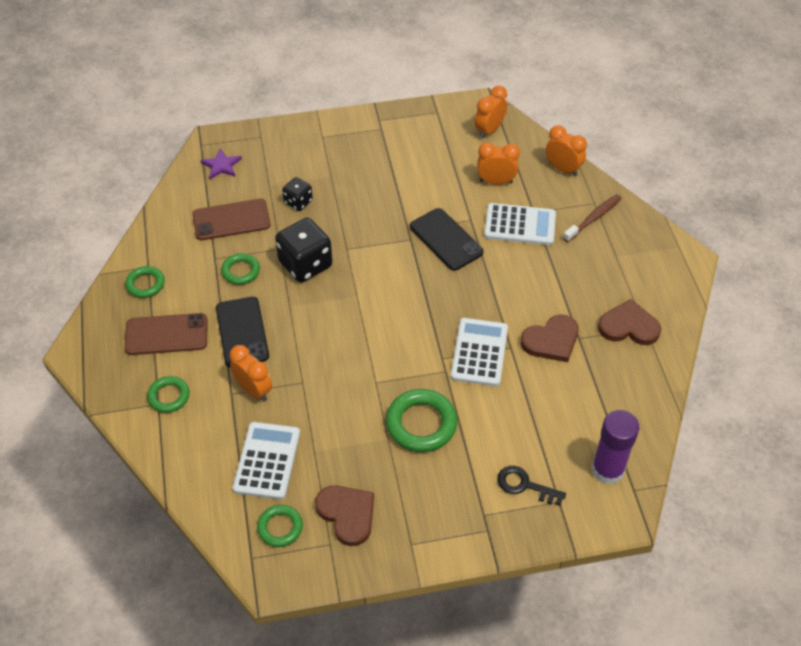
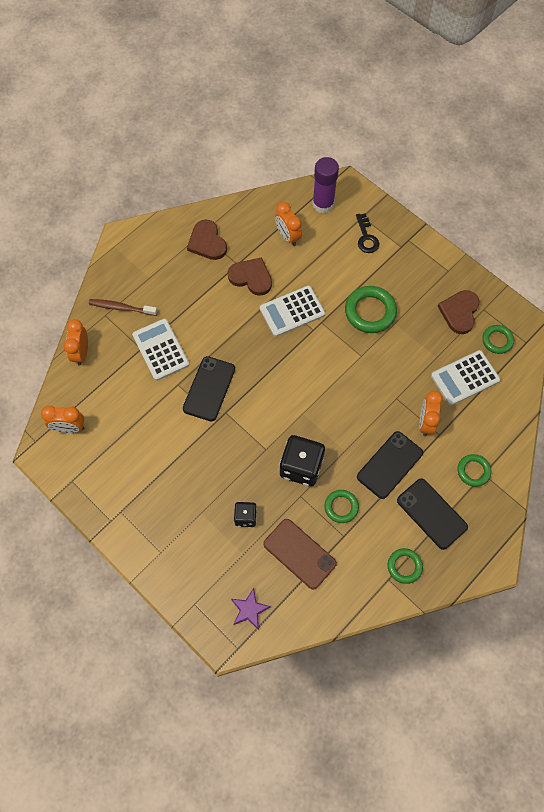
camera: 125 degrees left, 15 degrees up
(166, 335) = (431, 513): brown phone -> black phone
(496, 181) = (126, 390): orange clock -> orange clock (288, 236)

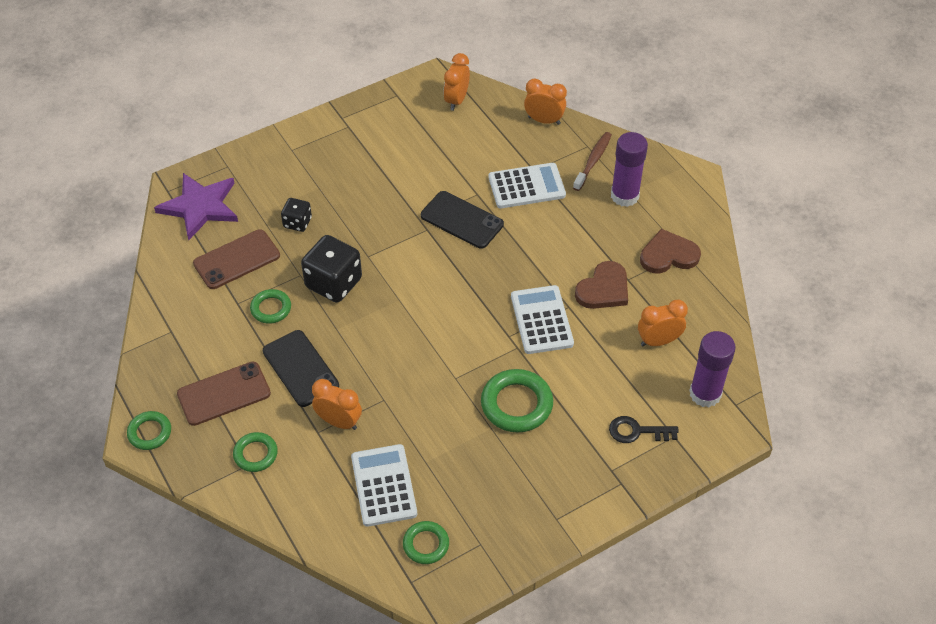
camera: 105 degrees right, 15 degrees down
(154, 279) = (624, 196): none -> purple glue stick
(249, 609) = (200, 207): purple star -> purple star, size x1.91
(404, 566) = (177, 350): green ring -> green ring (150, 432)
(431, 513) = (224, 394): black phone -> brown phone
(459, 312) = (484, 511): brown heart -> none

